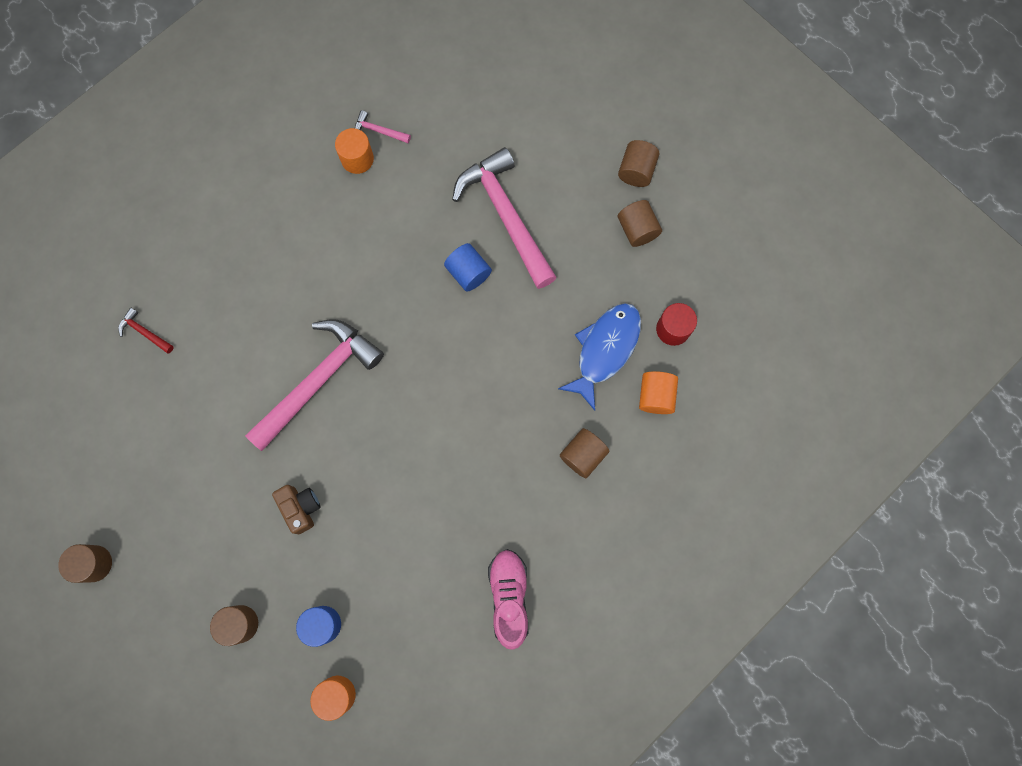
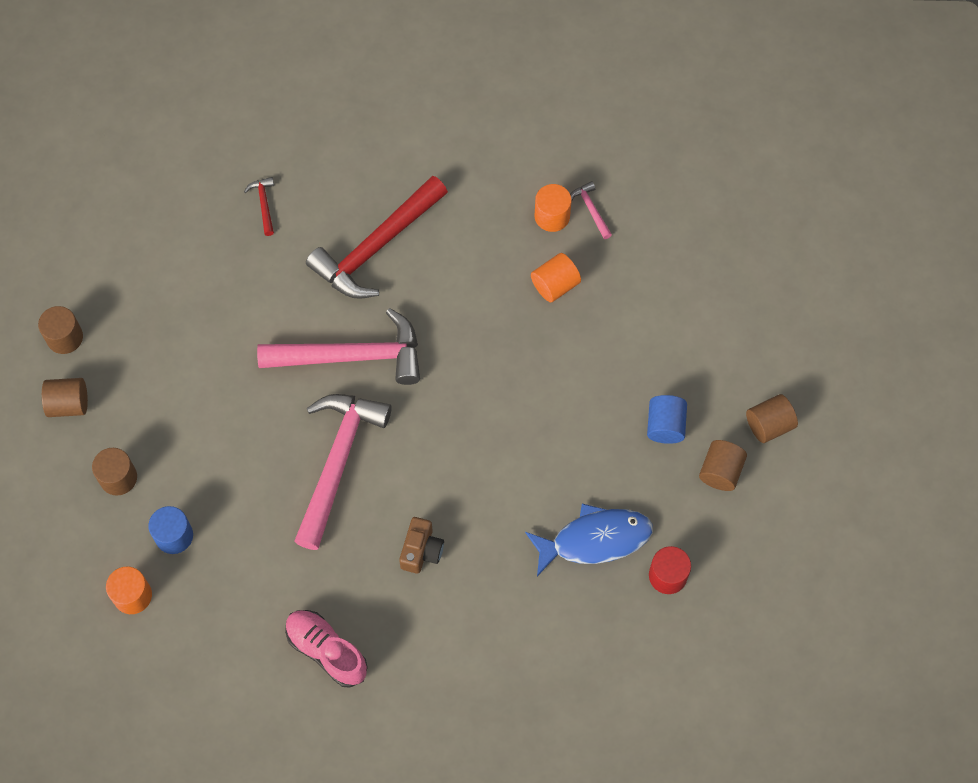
camera: 45 degrees right, 10 degrees down
(257, 289) = (376, 247): none -> red hammer
(301, 508) = (244, 437): brown camera -> brown camera (421, 551)
(468, 273) = (548, 381): blue cylinder -> blue cylinder (665, 426)
(505, 216) = (624, 364): pink hammer -> pink hammer (338, 461)
(509, 597) = (326, 651): pink shoe -> pink shoe turned 90 degrees counterclockwise
(583, 455) = (493, 602): brown cylinder -> brown cylinder (68, 404)
(655, 396) = (598, 613): orange cylinder -> orange cylinder (555, 285)

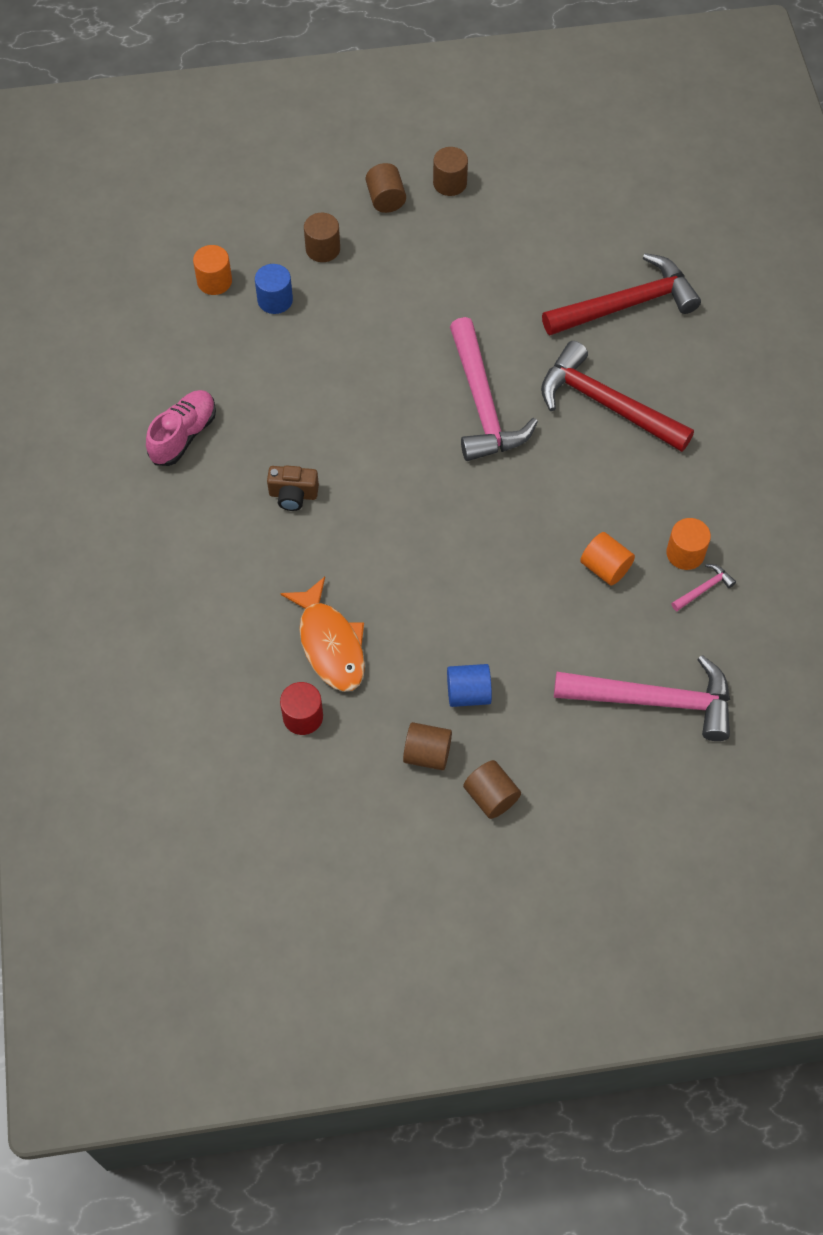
camera: 80 degrees right, 5 degrees down
(264, 204) = (627, 304): red hammer -> red hammer, size x2.48
(338, 461) = (371, 411): pink hammer -> pink hammer (655, 700)
(595, 540) = (330, 644): blue fish -> orange fish

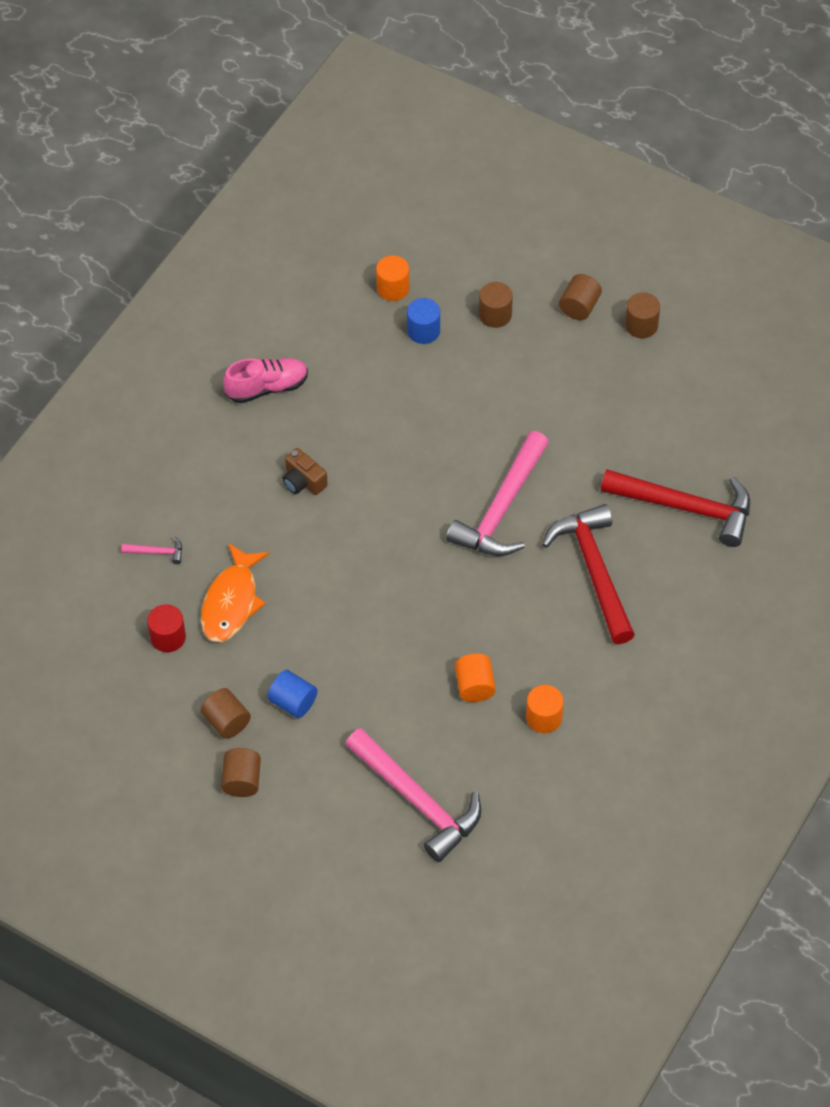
camera: 40 degrees right, 5 degrees down
(704, 588) = (532, 751): pink hammer -> pink hammer (157, 552)

